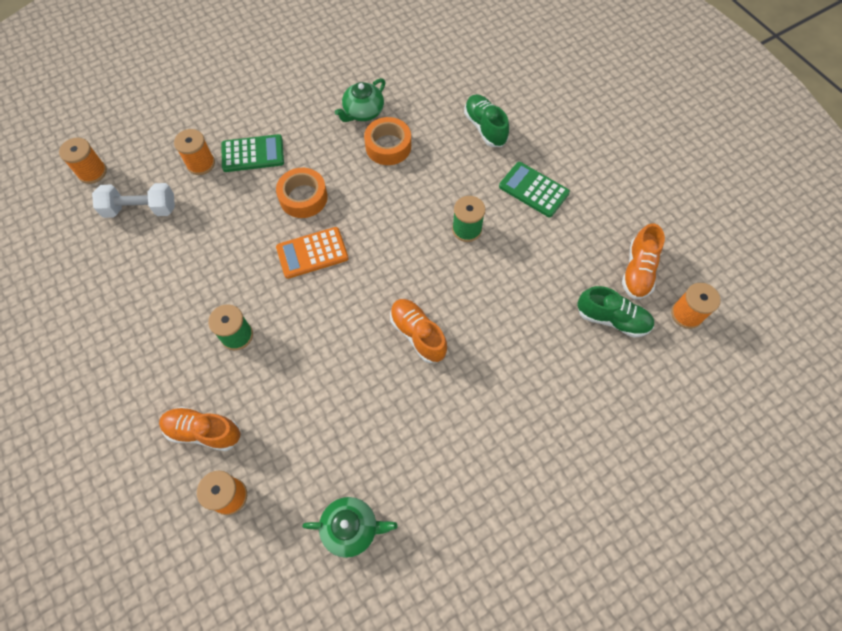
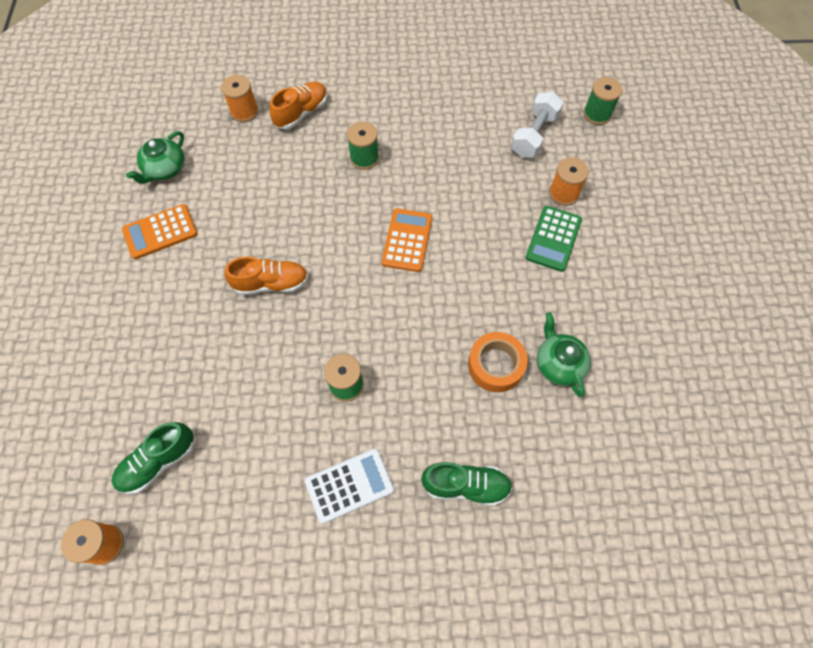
camera: 120 degrees right, 0 degrees up
(92, 172) = (597, 114): orange spool -> green spool
(303, 197) = (474, 259): orange tape -> none
(426, 473) = (160, 232): none -> orange calculator
(533, 190) = (349, 485): green calculator -> white calculator
(638, 271) = (183, 529): orange shoe -> none

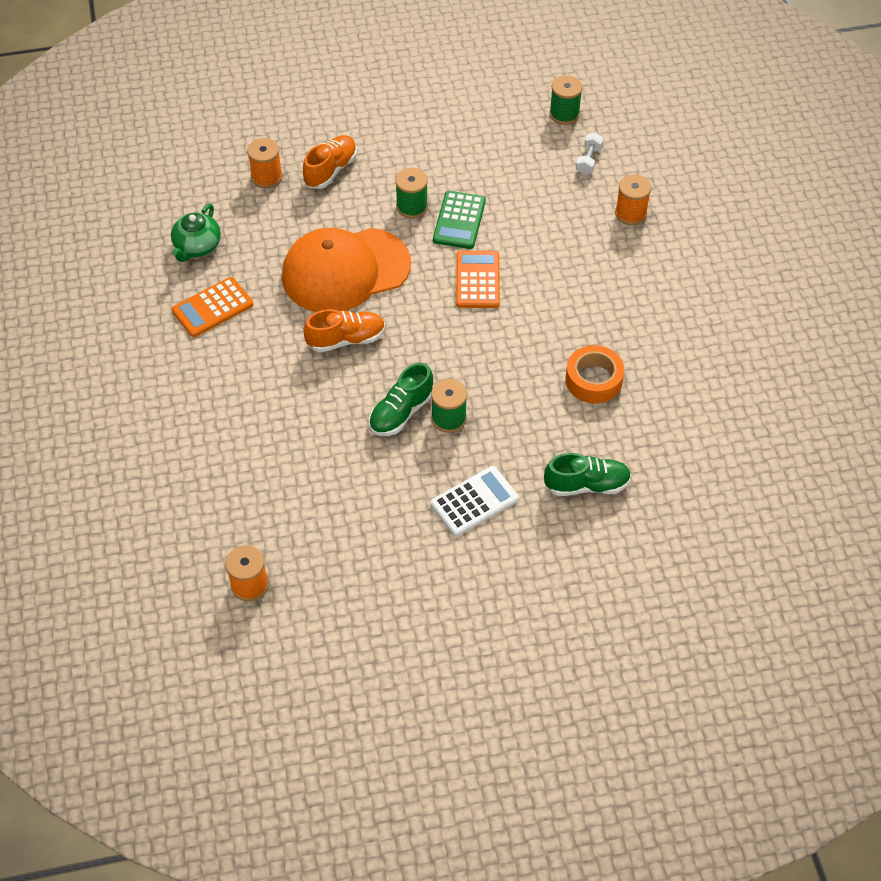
camera: 10 degrees left, 10 degrees down
(158, 462) = (279, 511): green shoe -> green shoe (401, 412)
(289, 212) = (345, 270): none -> orange cap
(534, 135) = (588, 160): white dumbbell -> white dumbbell, size x0.59
(553, 239) = (628, 258): green calculator -> green calculator (459, 220)
(558, 364) = (655, 370): green teapot -> none
(597, 114) = (651, 131): green spool -> green spool (564, 114)

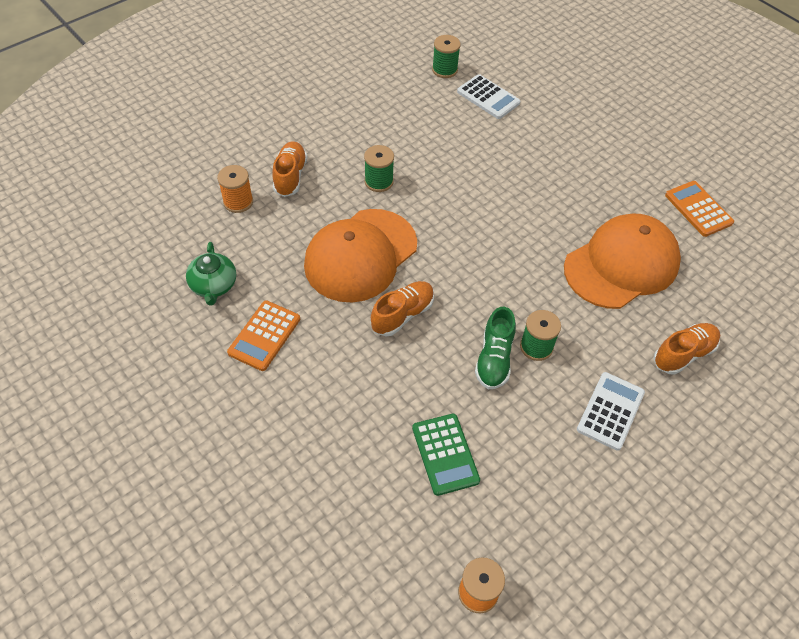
camera: 30 degrees left, 0 degrees up
(459, 220) = (424, 178): green calculator -> green calculator (445, 454)
(477, 280) = (474, 220): orange calculator -> orange calculator (698, 209)
(586, 485) = (683, 354): green shoe -> orange shoe
(588, 160) = (488, 97): white dumbbell -> white calculator
(593, 380) = (621, 265): orange tape -> orange cap
(630, 214) = (548, 125): orange spool -> none

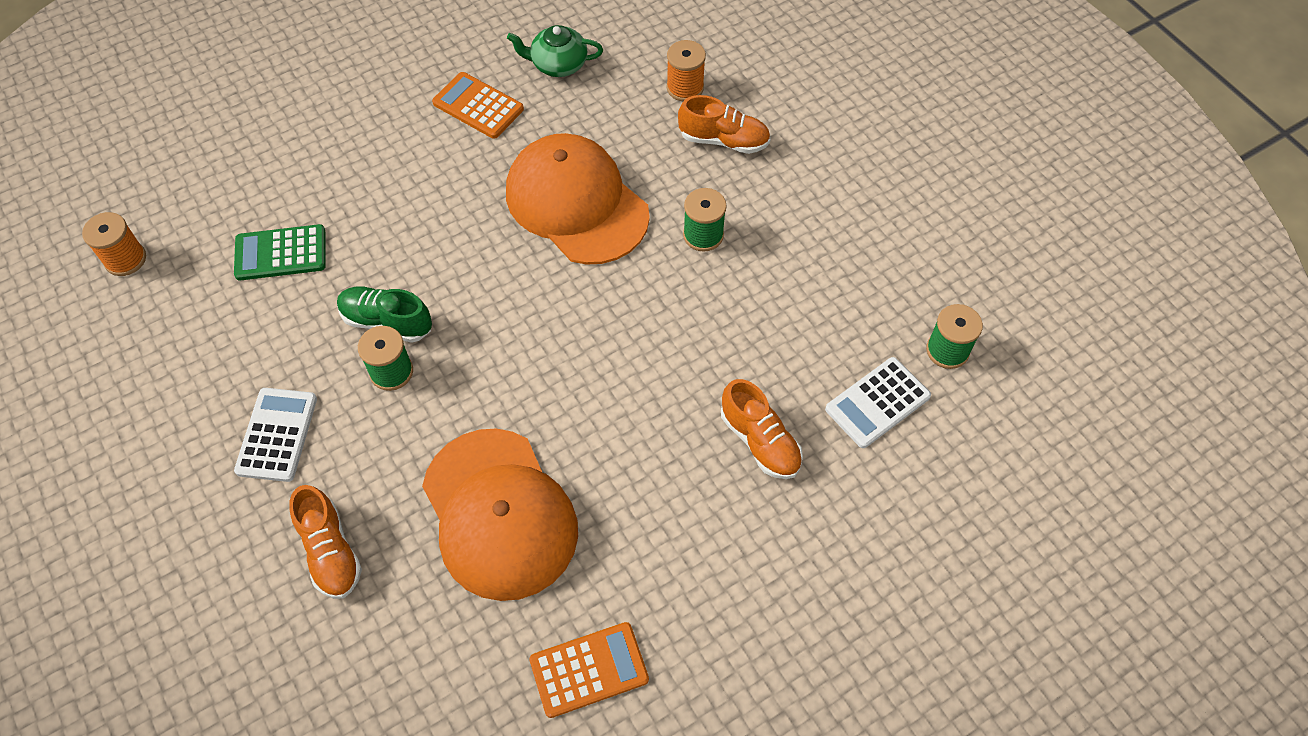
camera: 100 degrees right, 5 degrees up
(402, 315) = (475, 236): orange shoe -> orange shoe (760, 441)
(610, 411) = (277, 435): white calculator -> white calculator turned 120 degrees counterclockwise

